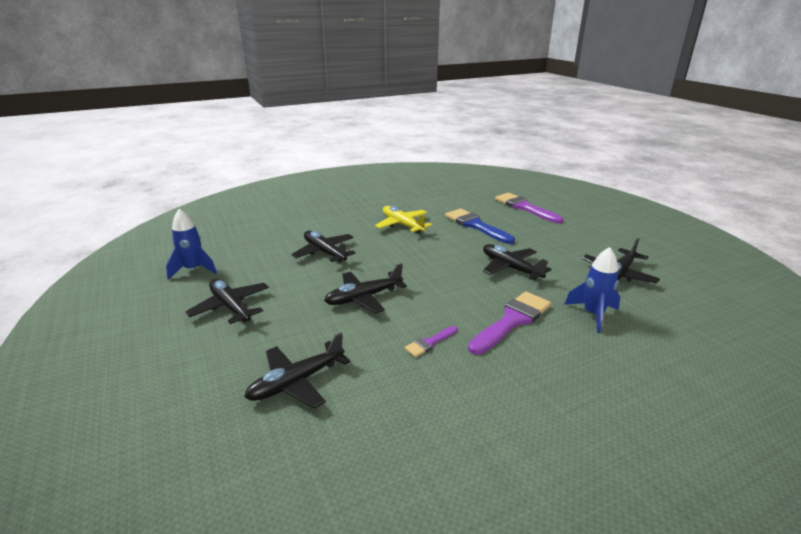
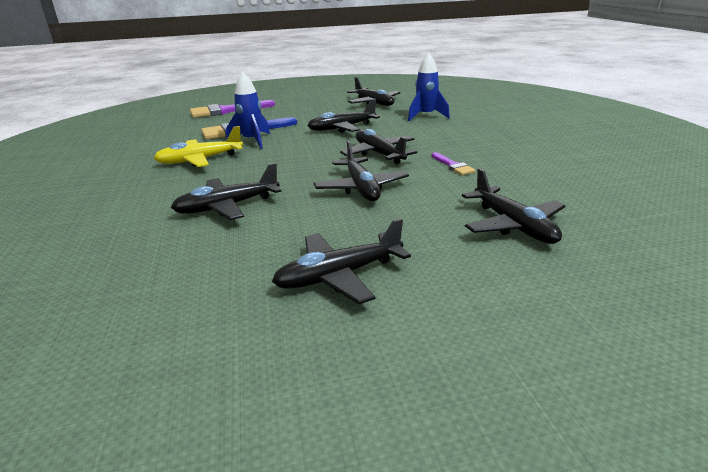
camera: 75 degrees left, 0 degrees up
(194, 270) = (177, 327): blue rocket -> blue rocket (252, 141)
(446, 297) = (379, 154): none -> black plane
(512, 320) = (426, 137): purple brush -> none

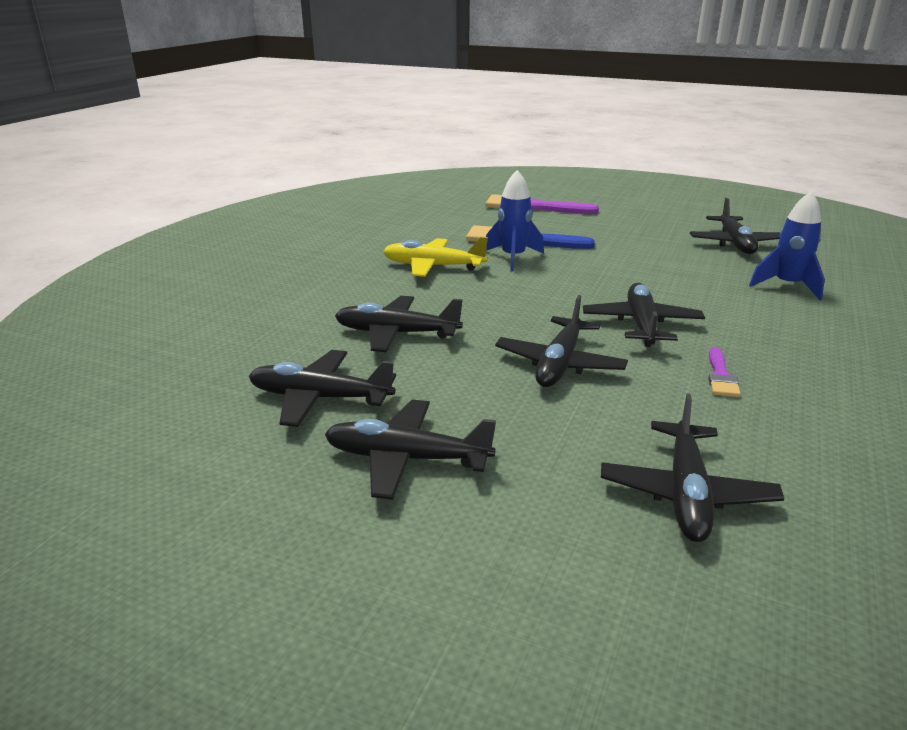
camera: 35 degrees right, 0 degrees up
(341, 128) = (640, 271): black plane -> black plane (319, 398)

